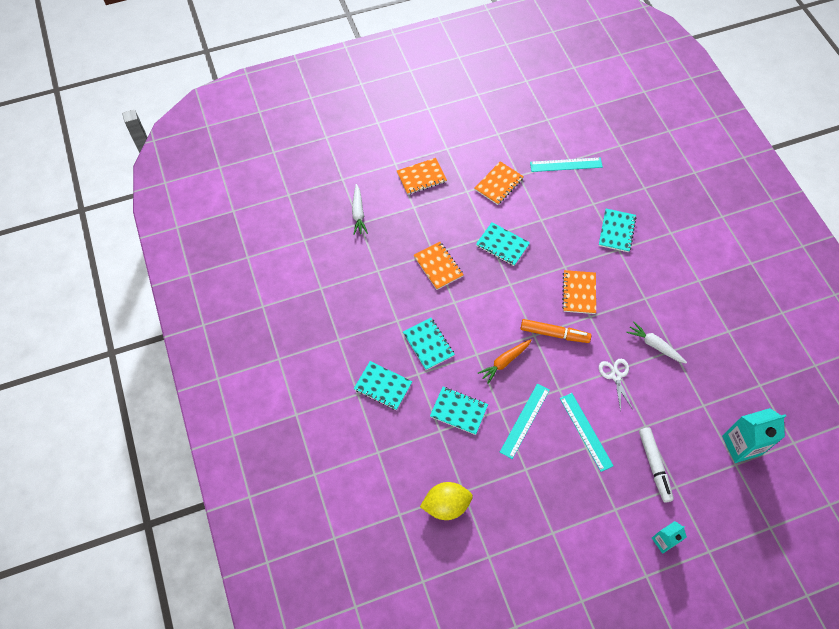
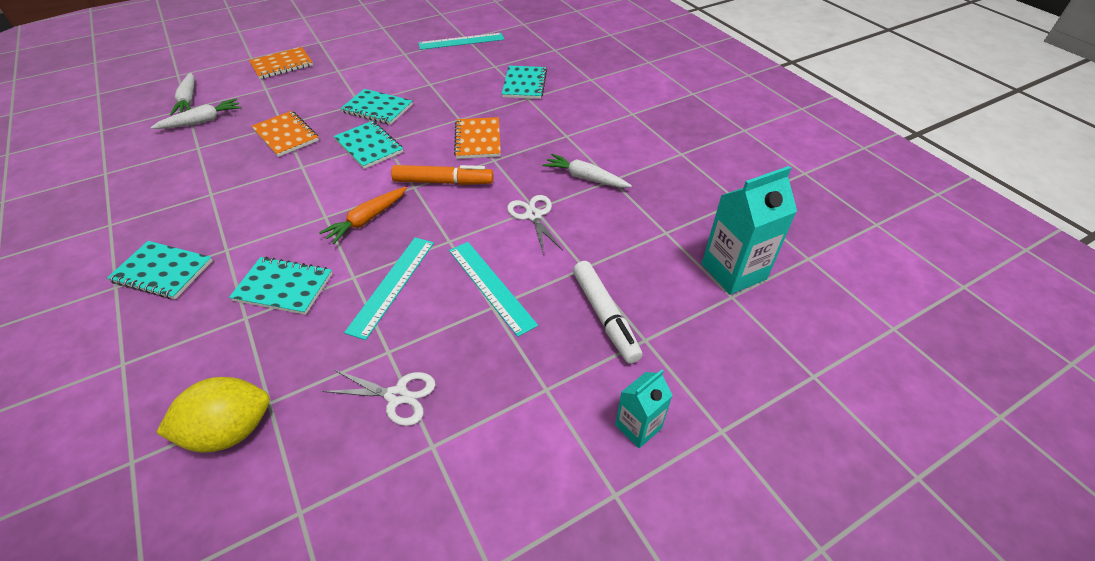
camera: 10 degrees left, 15 degrees down
(374, 240) = (202, 121): none -> white carrot
(428, 344) = (252, 214): turquoise notebook -> turquoise notebook (369, 146)
(498, 184) = (378, 62): orange notebook -> none
(532, 499) = (397, 396): none -> white scissors

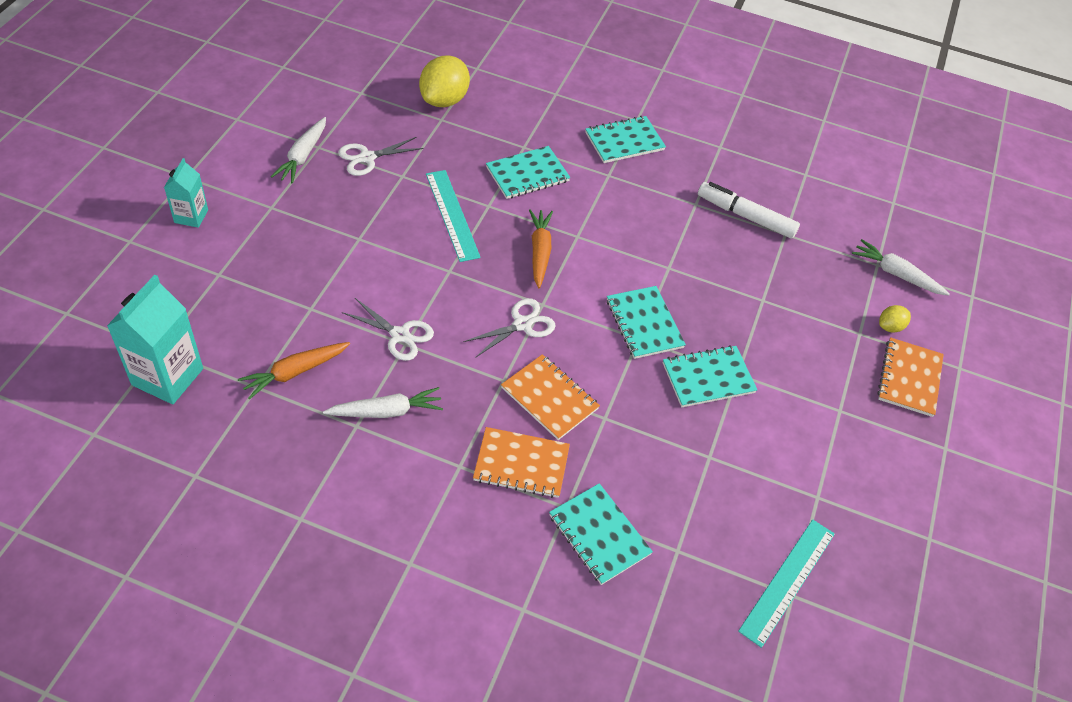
camera: 135 degrees right, 5 degrees up
(202, 121) = (836, 260): white carrot -> white carrot (303, 156)
(245, 84) = (890, 327): none -> yellow lemon
(286, 135) = (737, 290): orange notebook -> orange notebook (521, 464)
(369, 146) = (644, 324): turquoise notebook -> turquoise notebook turned 60 degrees clockwise
(443, 182) = (522, 324): orange marker -> white scissors
(491, 286) = (375, 252): turquoise ruler -> none
(605, 316) = (263, 276): white marker -> white marker (745, 216)
(631, 228) = (294, 372): none -> orange carrot

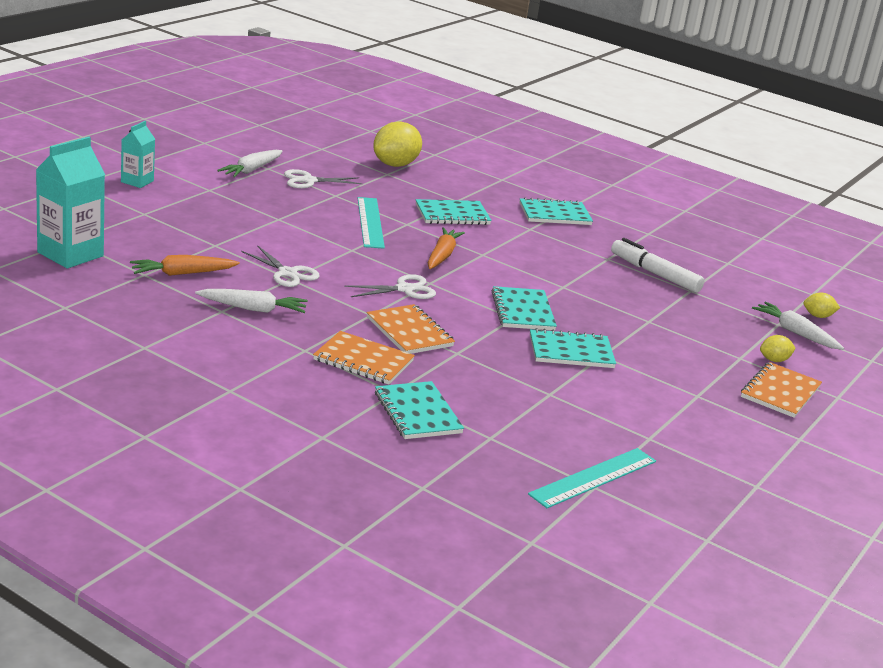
camera: 15 degrees right, 25 degrees down
(908, 239) = (818, 316): none -> yellow lemon

